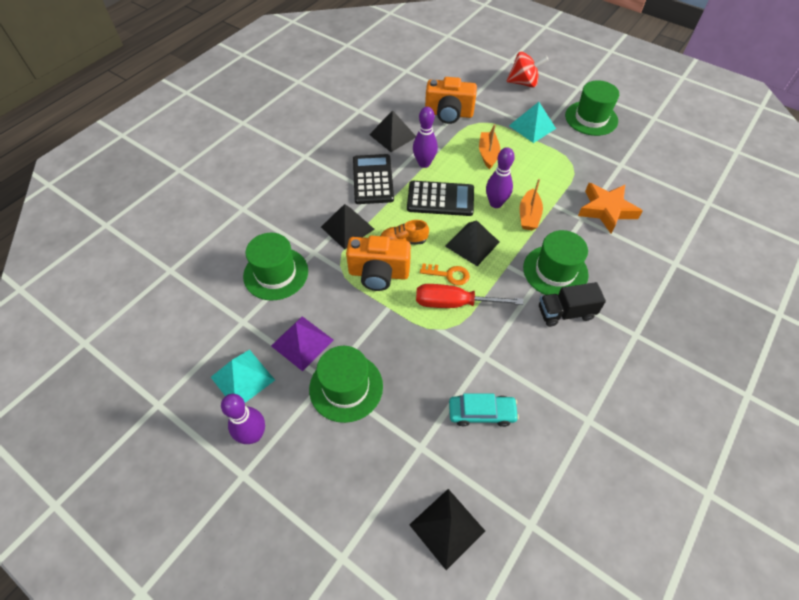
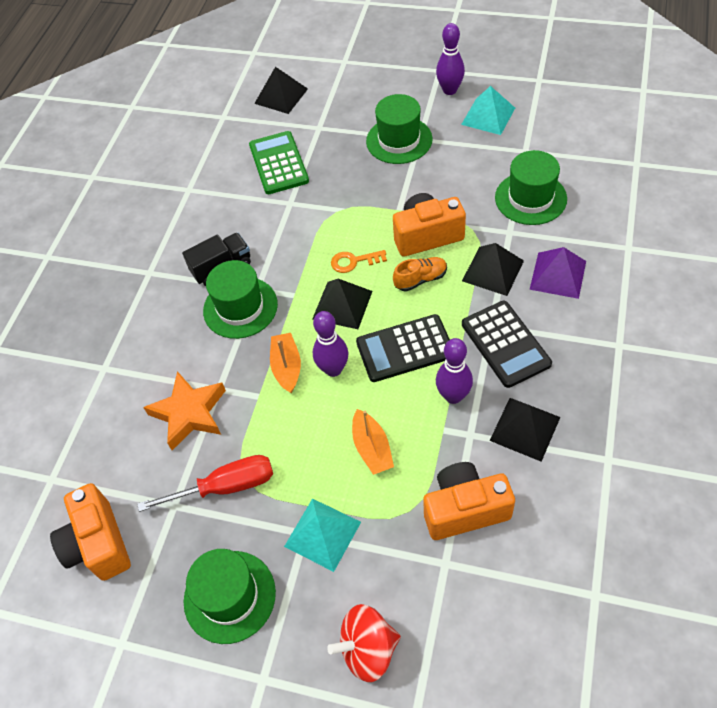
camera: 165 degrees right, 0 degrees up
(302, 343) = (458, 155): purple pyramid -> purple pyramid (558, 275)
(454, 303) = (336, 236): red screwdriver -> red screwdriver (225, 487)
(481, 413) = (278, 163): turquoise car -> green calculator
(670, 160) = (98, 544): none -> orange camera

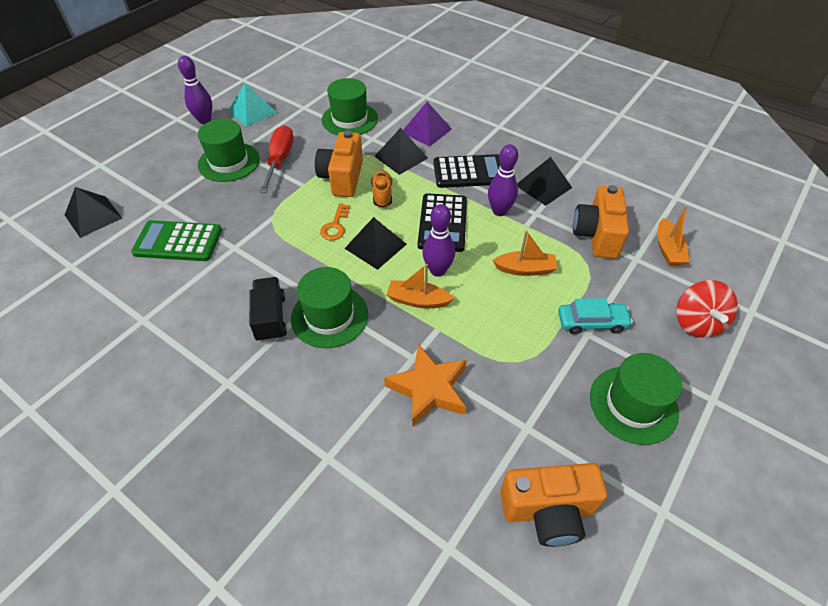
camera: 75 degrees left, 5 degrees down
(225, 487) = (522, 380): red screwdriver -> red screwdriver (280, 160)
(322, 534) = (591, 322): turquoise pyramid -> turquoise car
(481, 599) = (668, 249): none -> orange boat

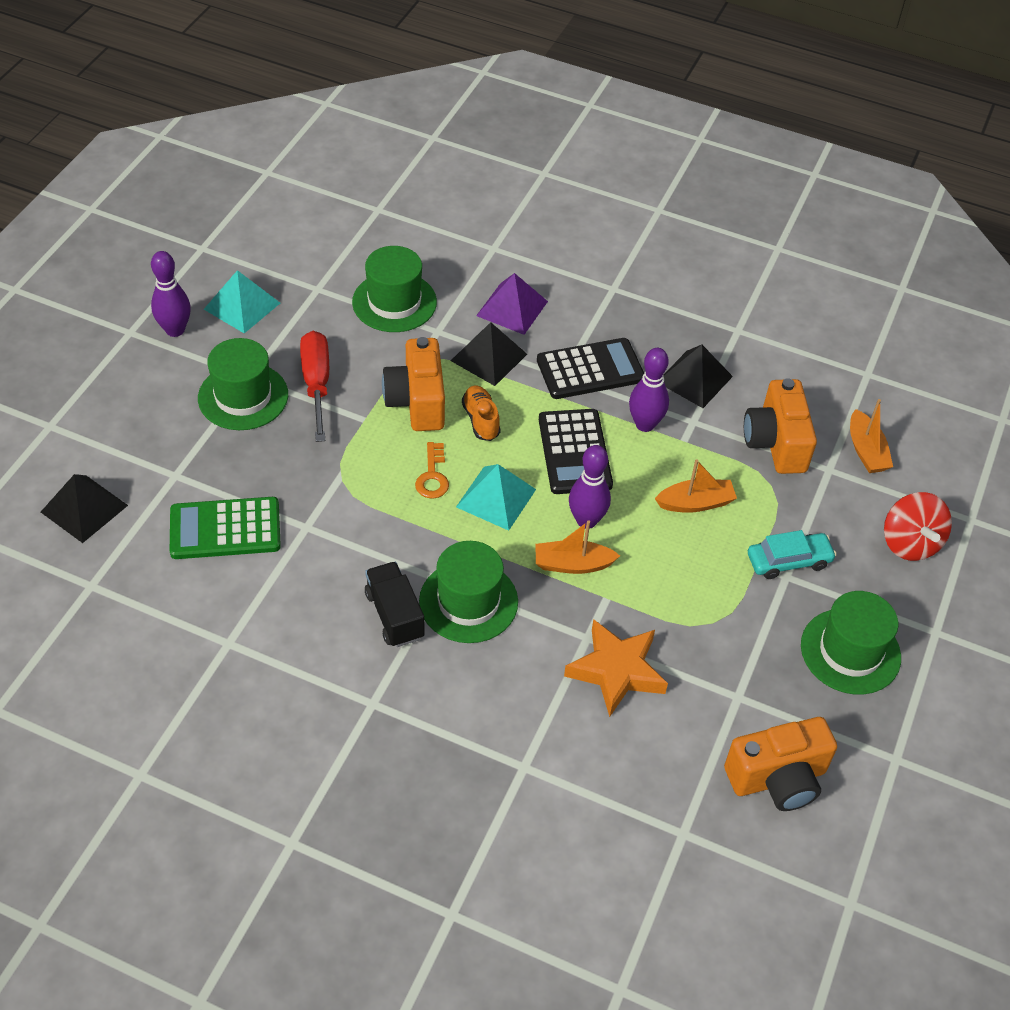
camera: 15 degrees left, 0 degrees up
(375, 246) = (496, 498): black pyramid -> turquoise pyramid

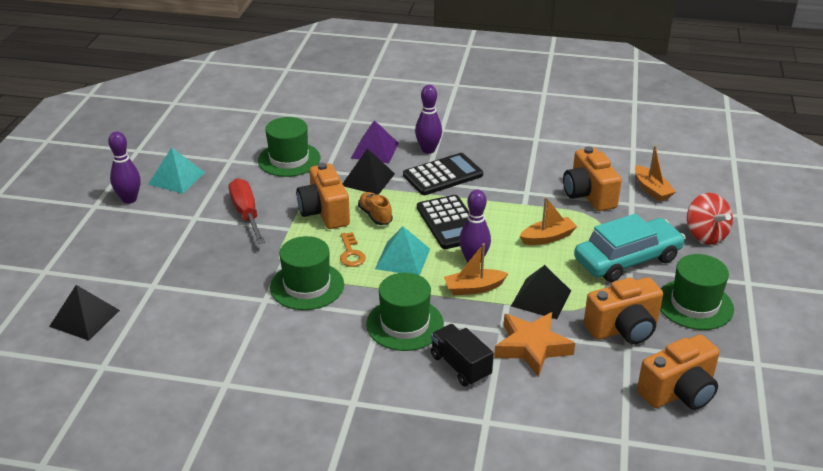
camera: 10 degrees left, 15 degrees down
(225, 529) = (202, 312): green calculator -> none
(243, 396) = (192, 230): green hat -> green hat (307, 286)
(394, 615) = (351, 343): black truck -> black truck (460, 366)
(645, 424) = (493, 199): purple bowling pin -> purple bowling pin (428, 150)
(694, 379) = (517, 169): black pyramid -> black pyramid (541, 298)
(743, 668) = (623, 329): none -> orange camera
(788, 561) = (627, 259): turquoise car -> turquoise car, size x1.75

